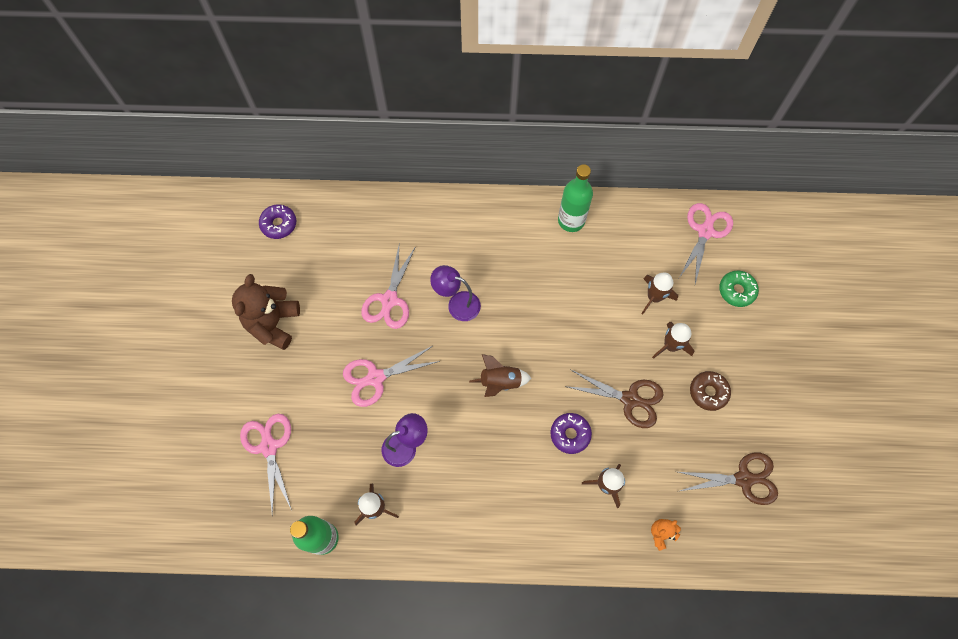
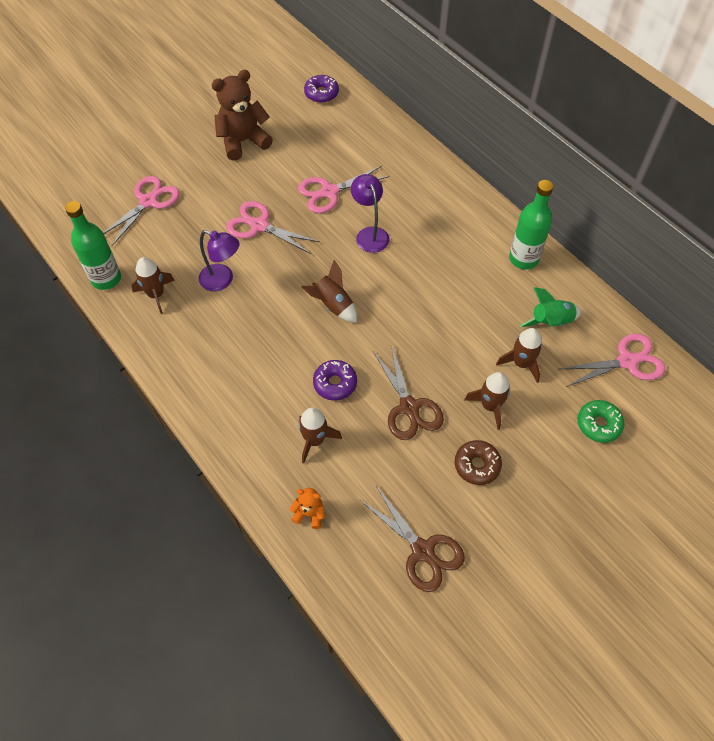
camera: 50 degrees right, 10 degrees down
(637, 250) = (551, 322): none -> green rocket

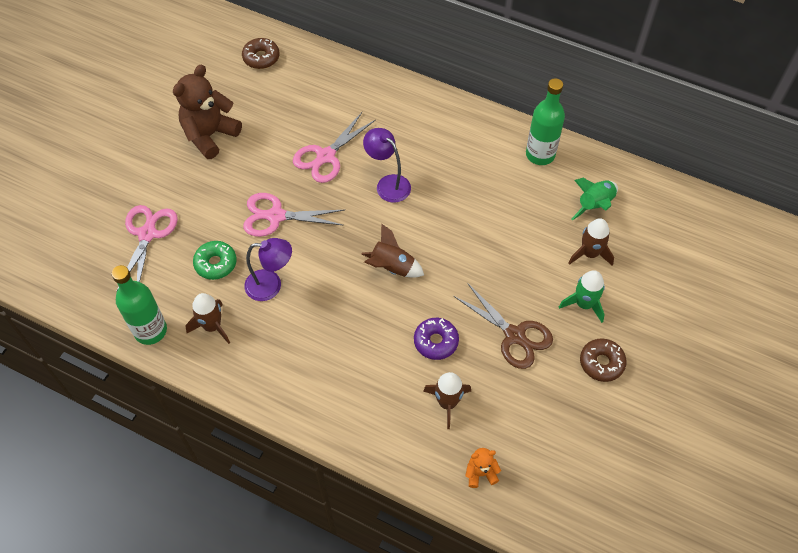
camera: 25 degrees left, 0 degrees up
(321, 93) = (261, 58): purple donut -> brown donut
(422, 550) = (597, 460): brown scissors -> none
(490, 406) = (583, 304): brown rocket -> green rocket
(598, 424) = (682, 282): green donut -> green donut (215, 263)
(627, 361) = (676, 215): pink scissors -> none

